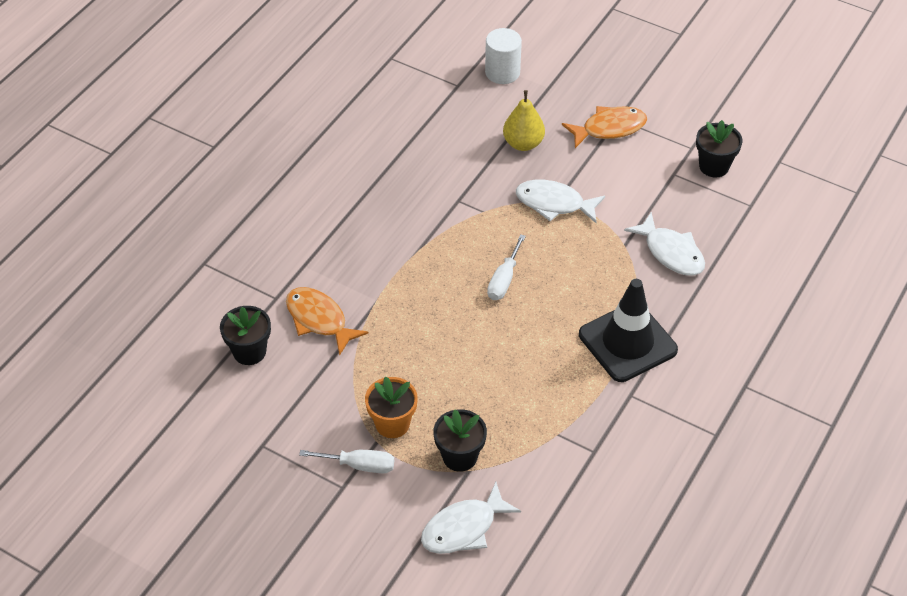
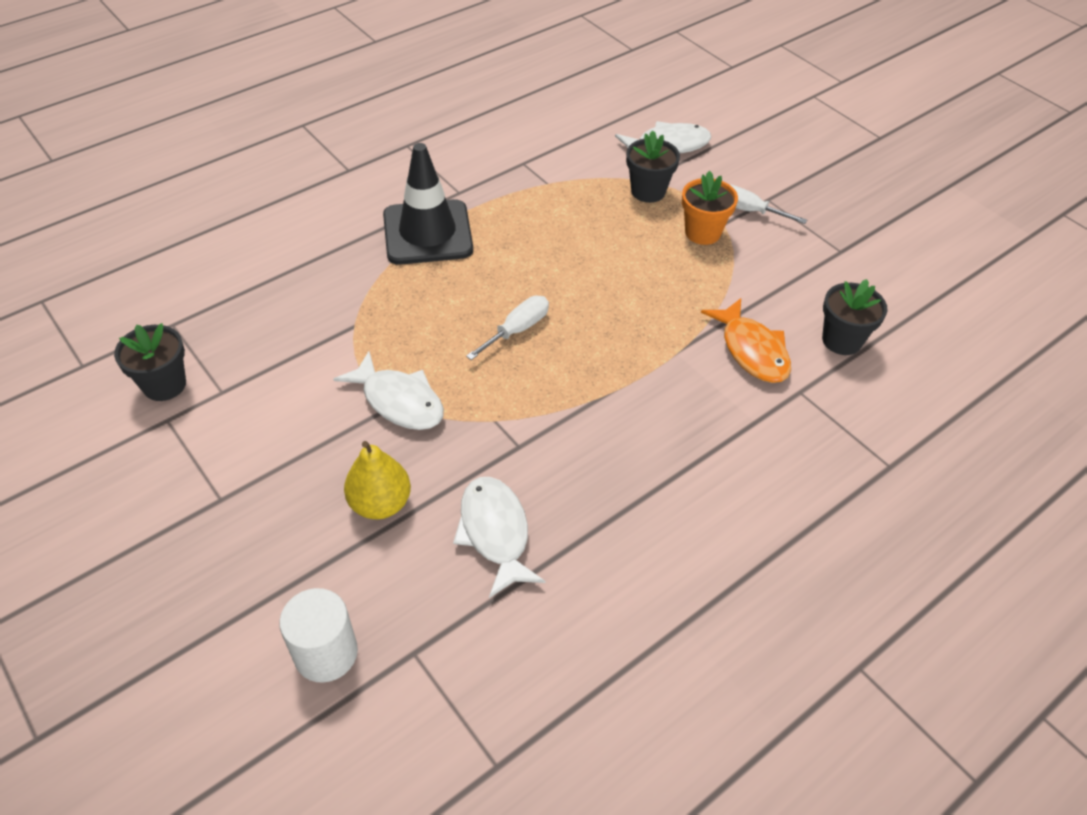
camera: 160 degrees left, 0 degrees up
(609, 128) = (245, 486): orange fish -> none
(671, 252) = (310, 301): white fish -> white fish (495, 532)

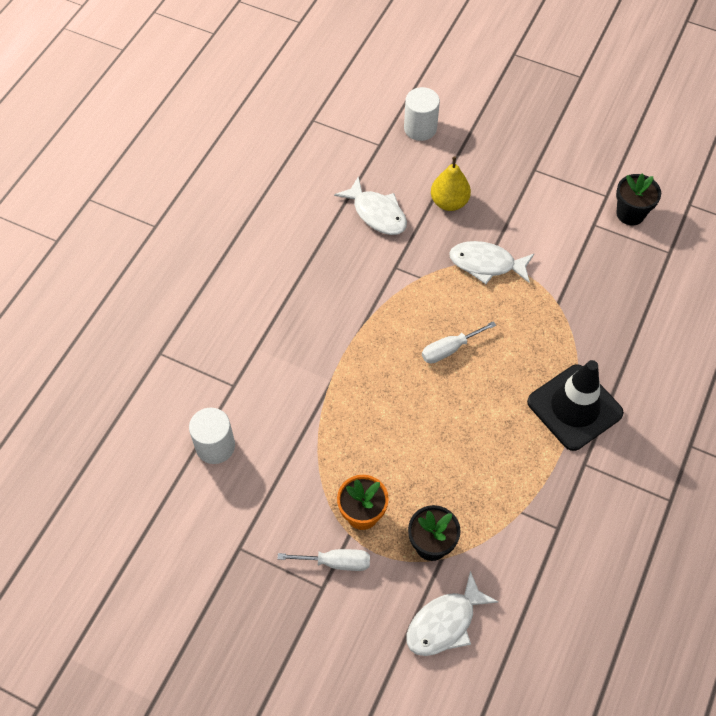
camera: 155 degrees right, 10 degrees up
(517, 330) = (449, 349): white screwdriver -> white screwdriver turned 45 degrees clockwise
(752, 350) = (278, 406): orange fish -> none
(842, 340) = (215, 446): black flower pot -> white cylinder

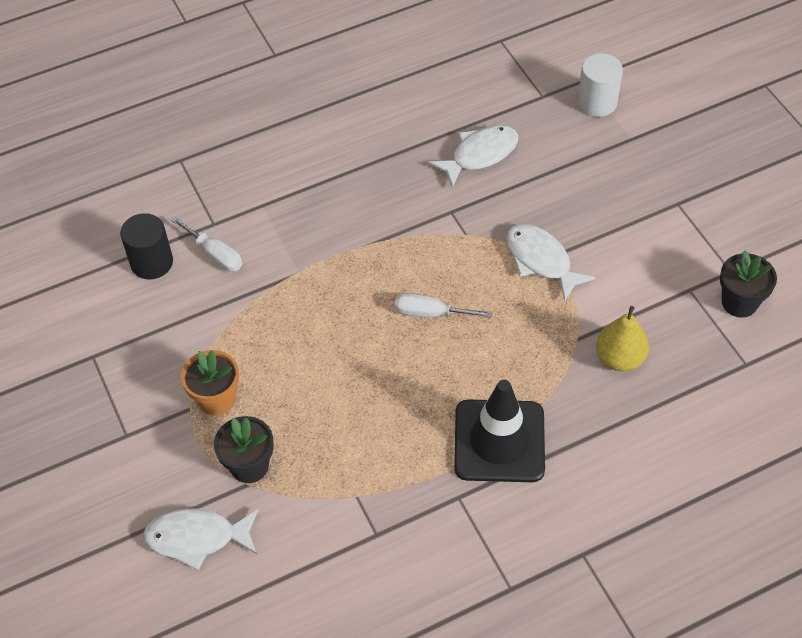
camera: 40 degrees right, 5 degrees down
(215, 446) = (152, 262): white cylinder -> black cylinder
(336, 562) = (156, 423): white screwdriver -> white screwdriver (215, 254)
(377, 213) = (480, 155): white fish -> white fish turned 120 degrees counterclockwise
(449, 202) = (559, 184): yellow pear -> yellow pear (619, 358)

